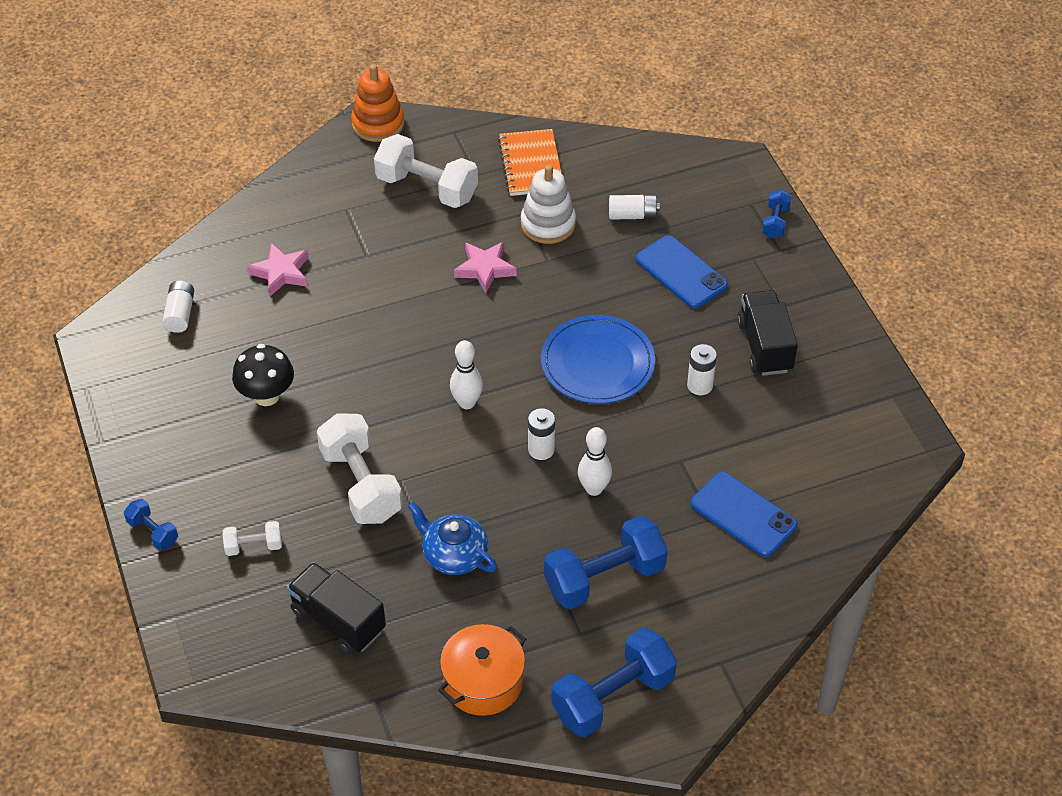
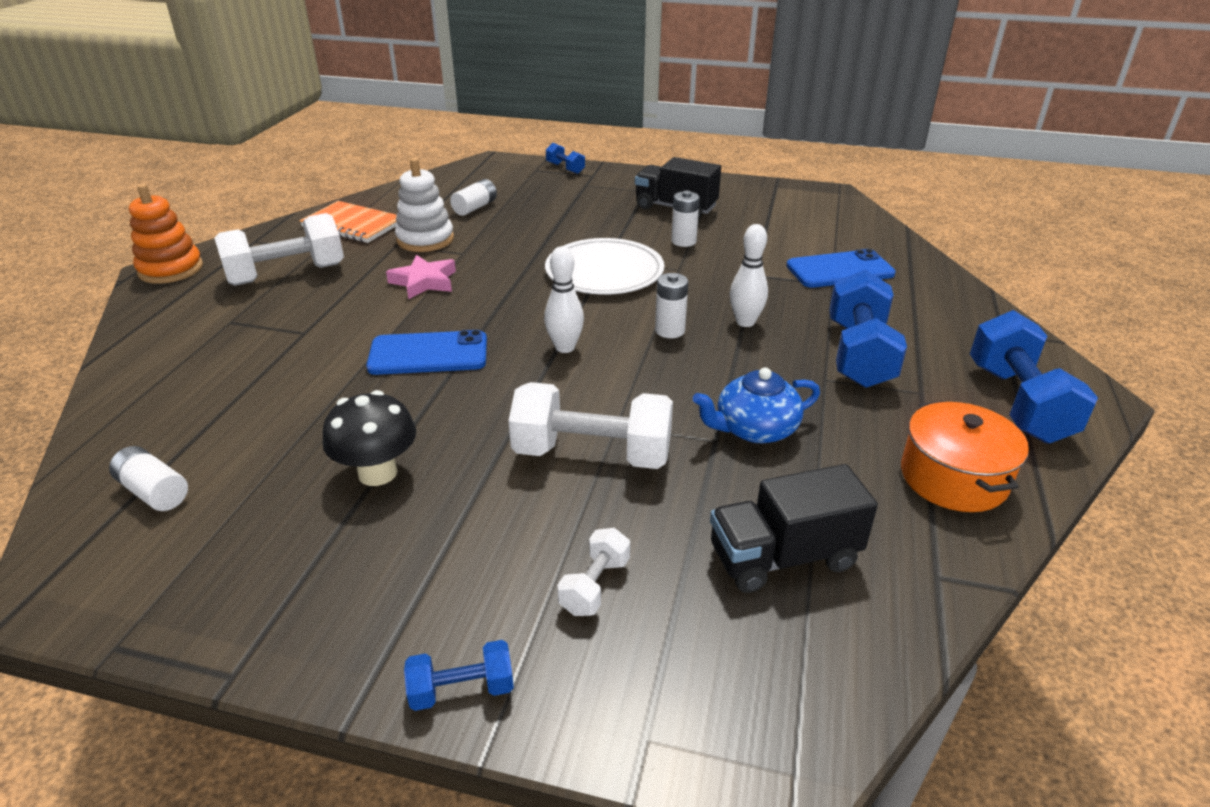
camera: 55 degrees left, 15 degrees down
(281, 273) = (231, 391): pink star -> none
(597, 363) = (604, 271): blue plate -> white plate
(681, 272) = (560, 210): blue phone -> blue phone (428, 354)

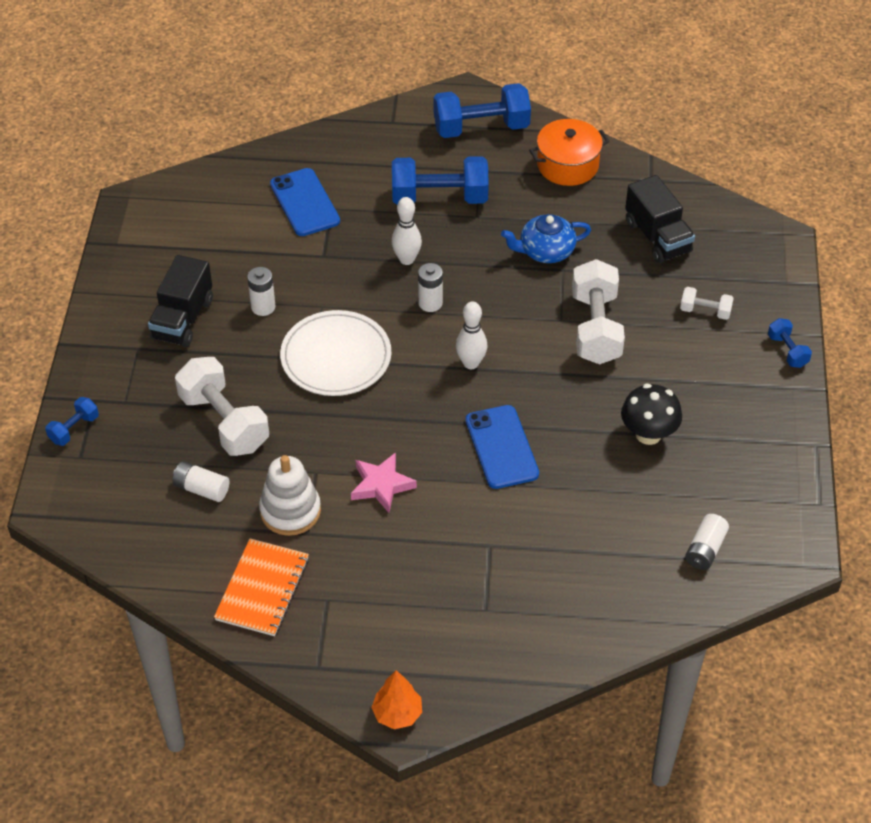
camera: 100 degrees left, 15 degrees up
(171, 269) = (397, 714): orange stacking toy -> orange tree
(287, 274) = (388, 603): white dumbbell -> white dumbbell (224, 422)
(754, 429) = (545, 251): blue teapot -> blue teapot turned 105 degrees clockwise

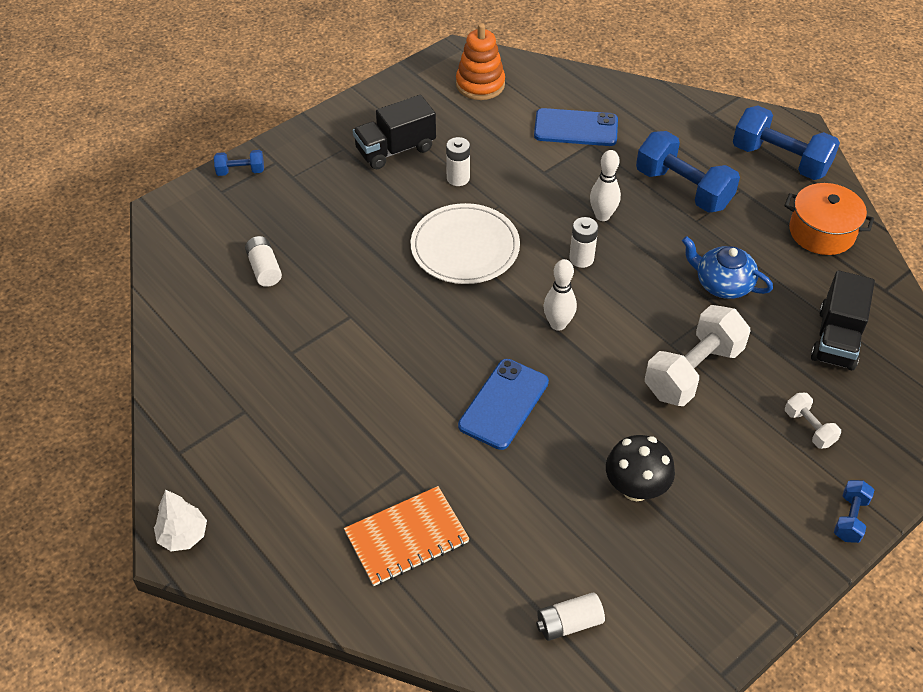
camera: 45 degrees right, 0 degrees up
(183, 217) = (480, 84): none -> orange stacking toy
(224, 422) = (335, 236): white dumbbell -> none
(262, 589) = (214, 368): orange notebook -> orange notebook (406, 537)
(290, 511) = (300, 329): white stacking toy -> none
(304, 203) = (576, 128): blue phone -> blue phone turned 75 degrees clockwise
(381, 485) = (382, 361): pink star -> none
(397, 714) = (183, 536): orange tree -> white tree

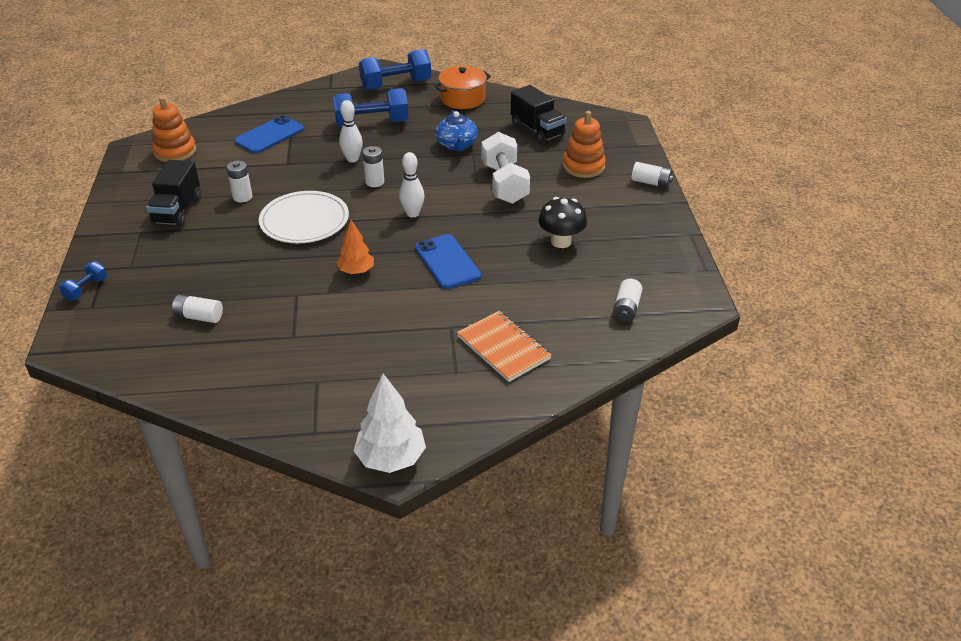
camera: 55 degrees left, 10 degrees down
(183, 536) = (391, 458): white tree -> white tree, size x1.52
(406, 537) = (503, 348): orange notebook -> orange notebook turned 45 degrees counterclockwise
(423, 339) = (356, 271): none -> orange tree
(722, 284) = (457, 145): blue teapot -> blue teapot turned 75 degrees counterclockwise
(809, 428) = (583, 166): white dumbbell -> orange stacking toy
(850, 518) = (651, 182): blue dumbbell -> white battery

